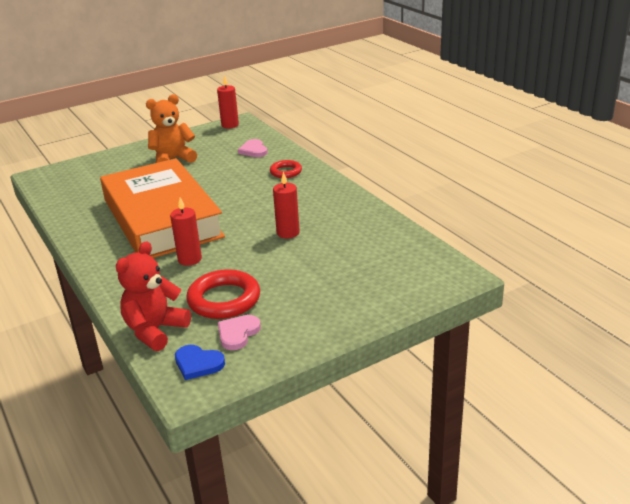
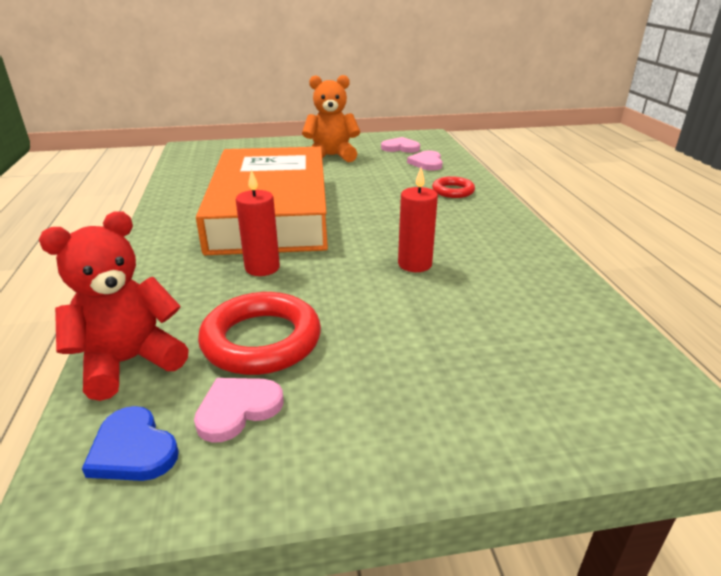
camera: 20 degrees right, 0 degrees up
(224, 139) = (400, 148): none -> pink heart
(230, 125) = (415, 136): red candle -> none

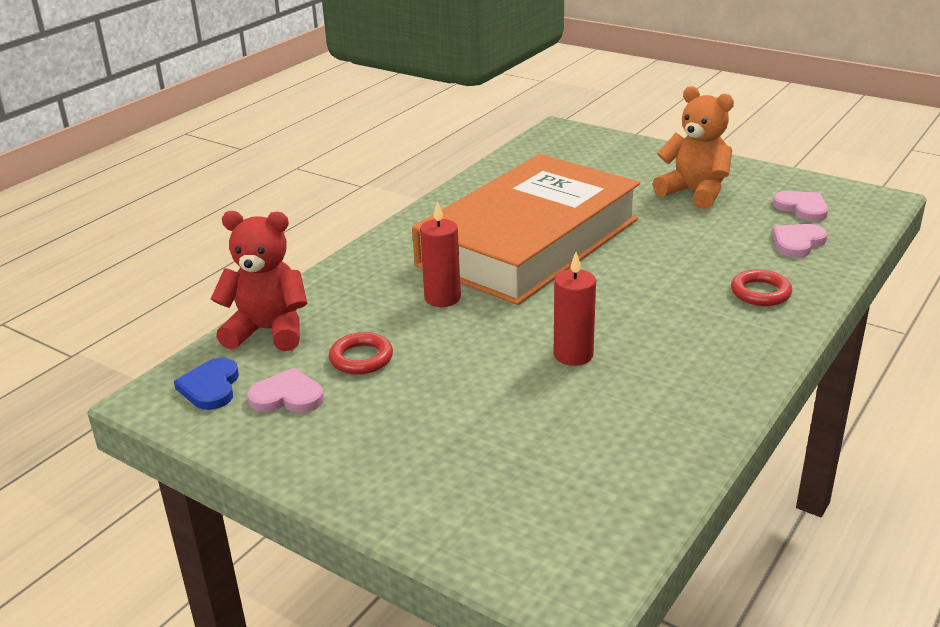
camera: 45 degrees right, 0 degrees up
(261, 340) = (361, 358): red ring -> red ring, size x0.58

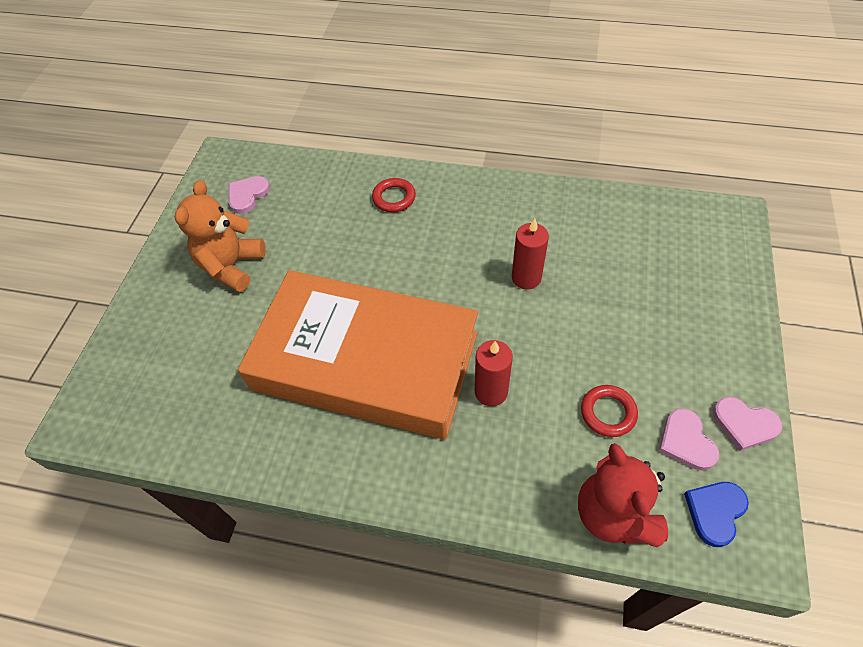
camera: 110 degrees left, 25 degrees up
(210, 387) = (715, 512): blue heart -> blue heart turned 150 degrees clockwise
(797, 242) = (309, 190): pink heart -> pink heart (744, 424)

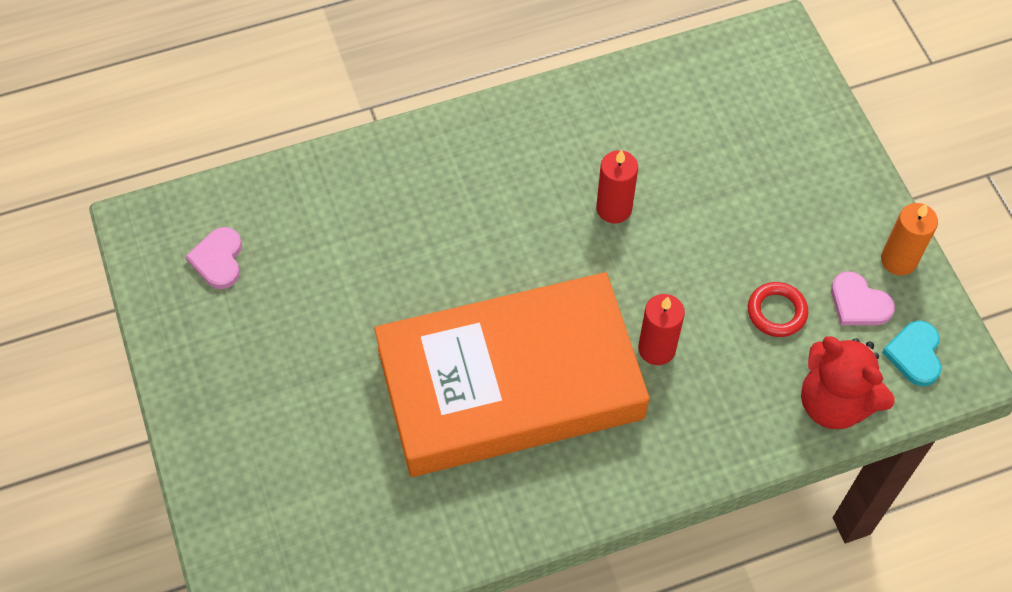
camera: 35 degrees left, 5 degrees up
(231, 266) = (274, 356): orange teddy bear -> none
(394, 198) = (402, 180): red ring -> none
(715, 512) = (914, 354): blue heart -> turquoise heart
(744, 424) = (898, 260): pink heart -> orange candle

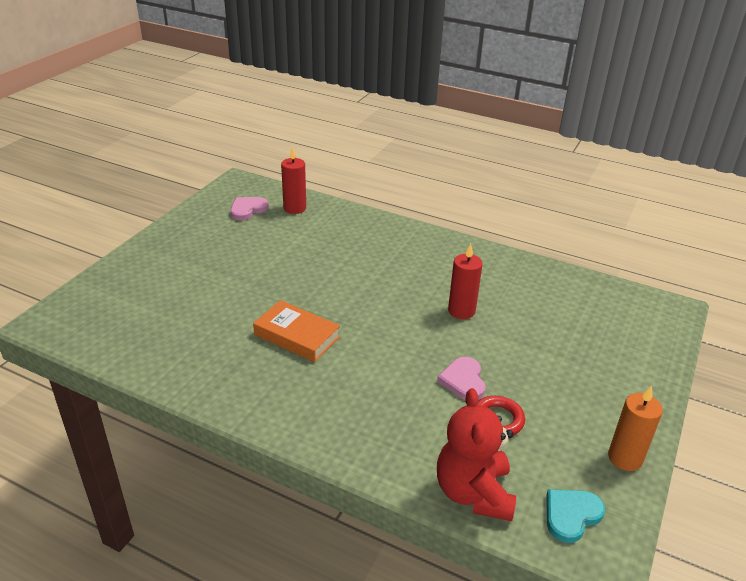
camera: 45 degrees right, 25 degrees down
(510, 383) = (297, 336): orange book -> orange book, size x0.41
(656, 349) = (397, 381): red candle -> red candle (294, 208)
(858, 303) = (563, 457): pink heart -> pink heart (463, 381)

